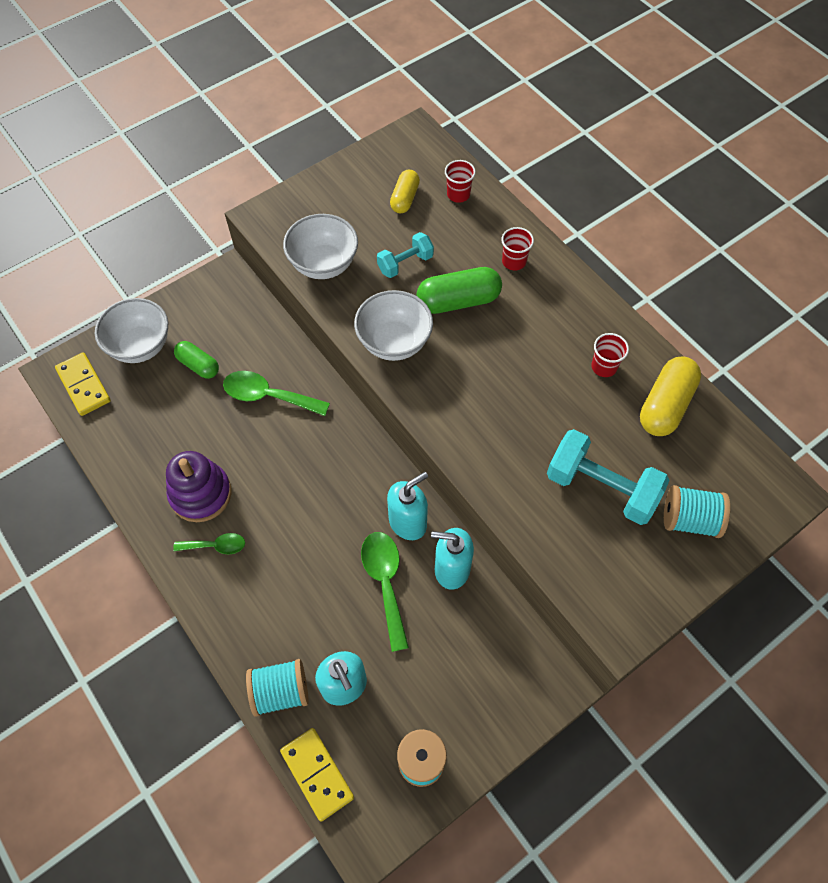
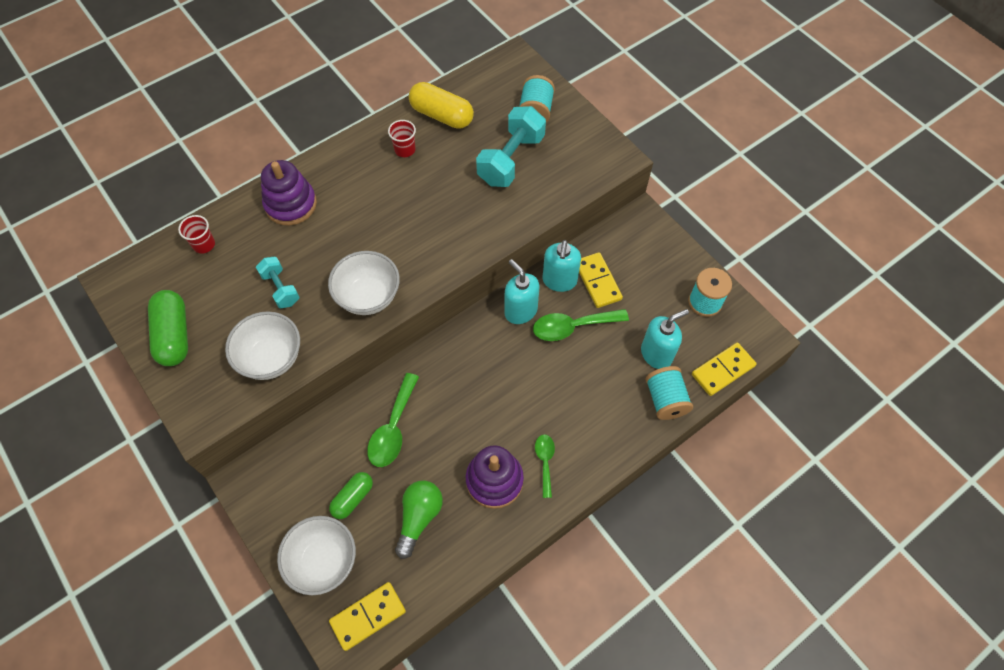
camera: 90 degrees left, 0 degrees up
(171, 424) = (419, 517): none -> green light bulb
(405, 198) = (200, 289): yellow capsule -> none
(451, 617) = (598, 281): none -> yellow domino
(458, 301) = (329, 247): green capsule -> green capsule (174, 335)
(514, 261) = (291, 204): red cup -> purple stacking toy

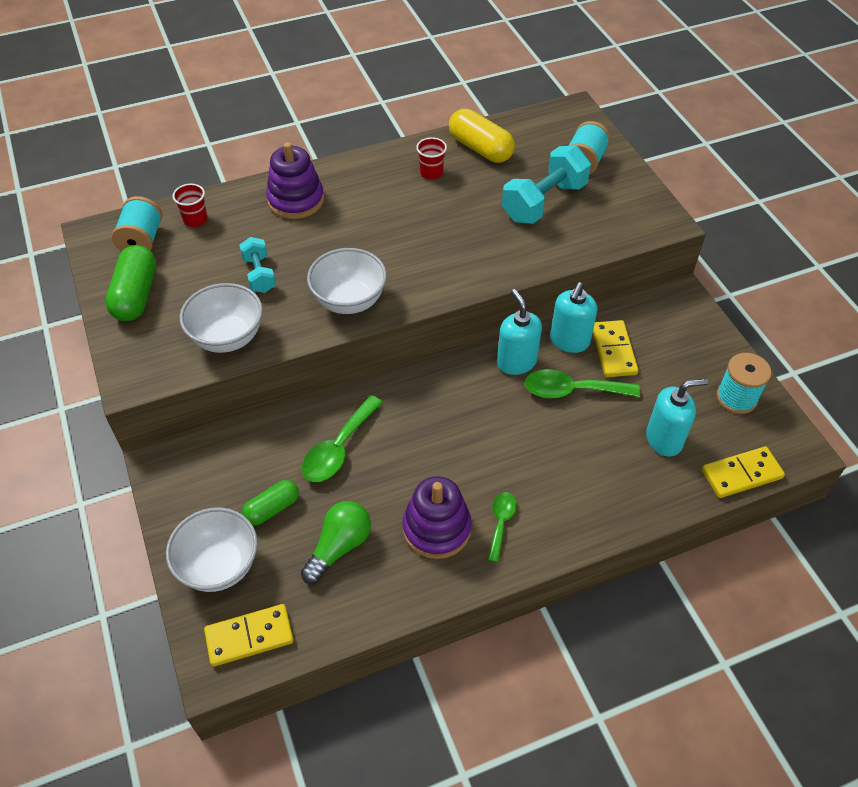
camera: 15 degrees right, 10 degrees down
(665, 399) = (663, 490): turquoise spool -> turquoise spool (142, 240)

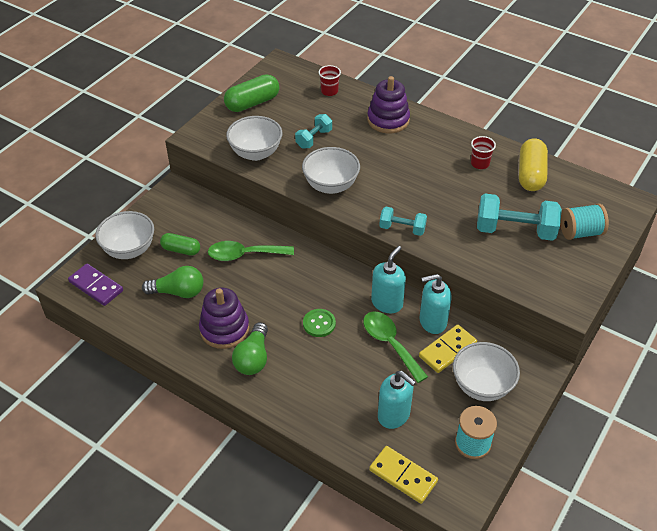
camera: 55 degrees right, 5 degrees down
(142, 240) = (293, 82): turquoise spool -> none
(249, 637) = (96, 286): yellow domino -> purple domino
(468, 280) = (402, 229): none -> turquoise dumbbell
(499, 435) = (319, 324): none -> green button
(501, 523) = (253, 358): green spoon -> green light bulb
(674, 351) = (482, 386): none -> white bowl

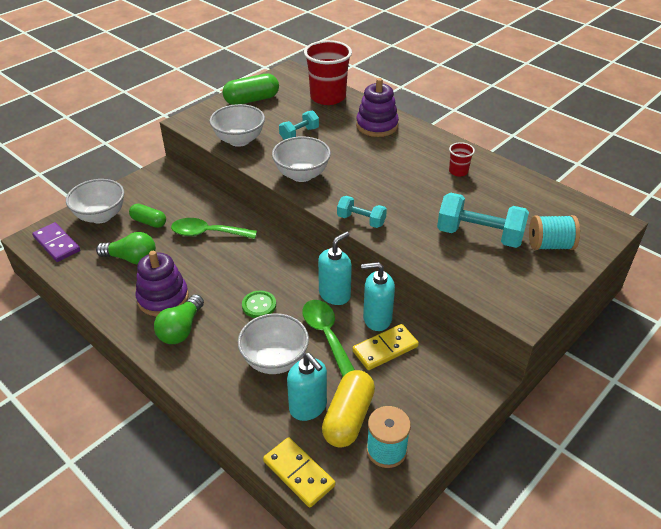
camera: 10 degrees right, 5 degrees down
(329, 91) = (328, 97): red cup -> red cup, size x2.14
(482, 386) = (413, 390): white bowl -> white bowl (275, 360)
(531, 174) = (509, 186): yellow capsule -> yellow capsule (348, 418)

